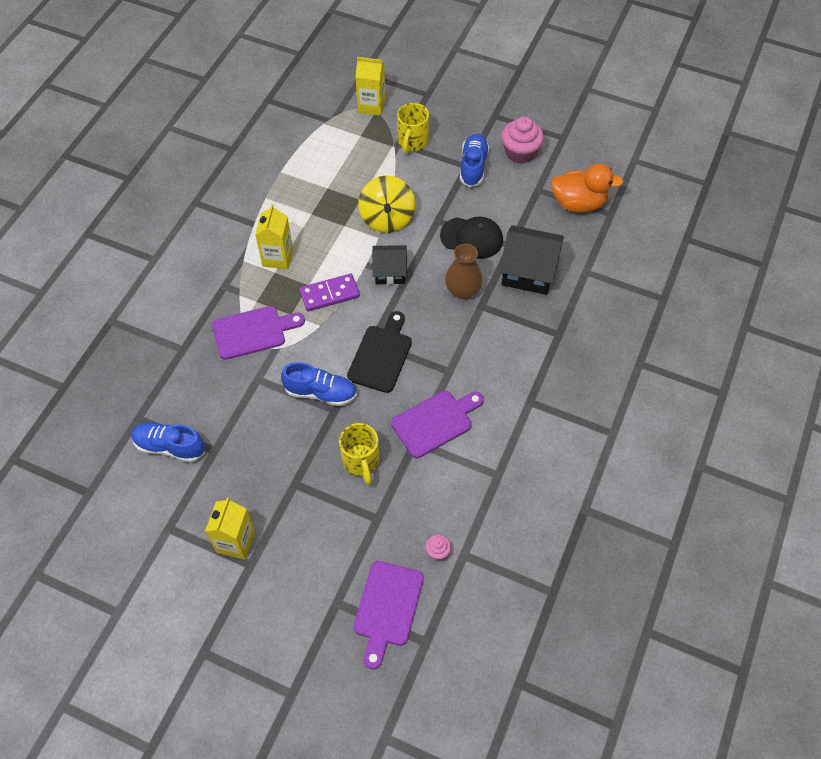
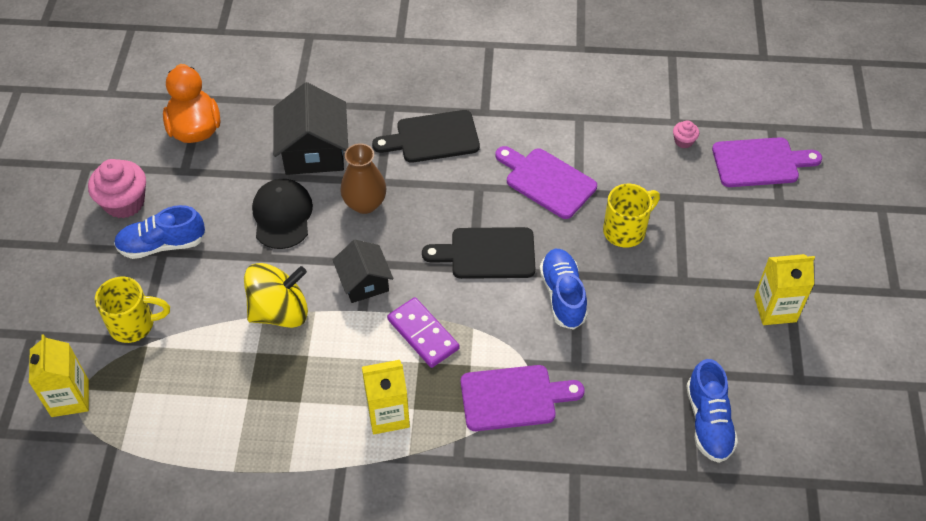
camera: 110 degrees left, 5 degrees down
(253, 332) = (513, 397): purple cutting board -> purple cutting board turned 120 degrees clockwise
(513, 354) = (433, 138): none -> black cutting board

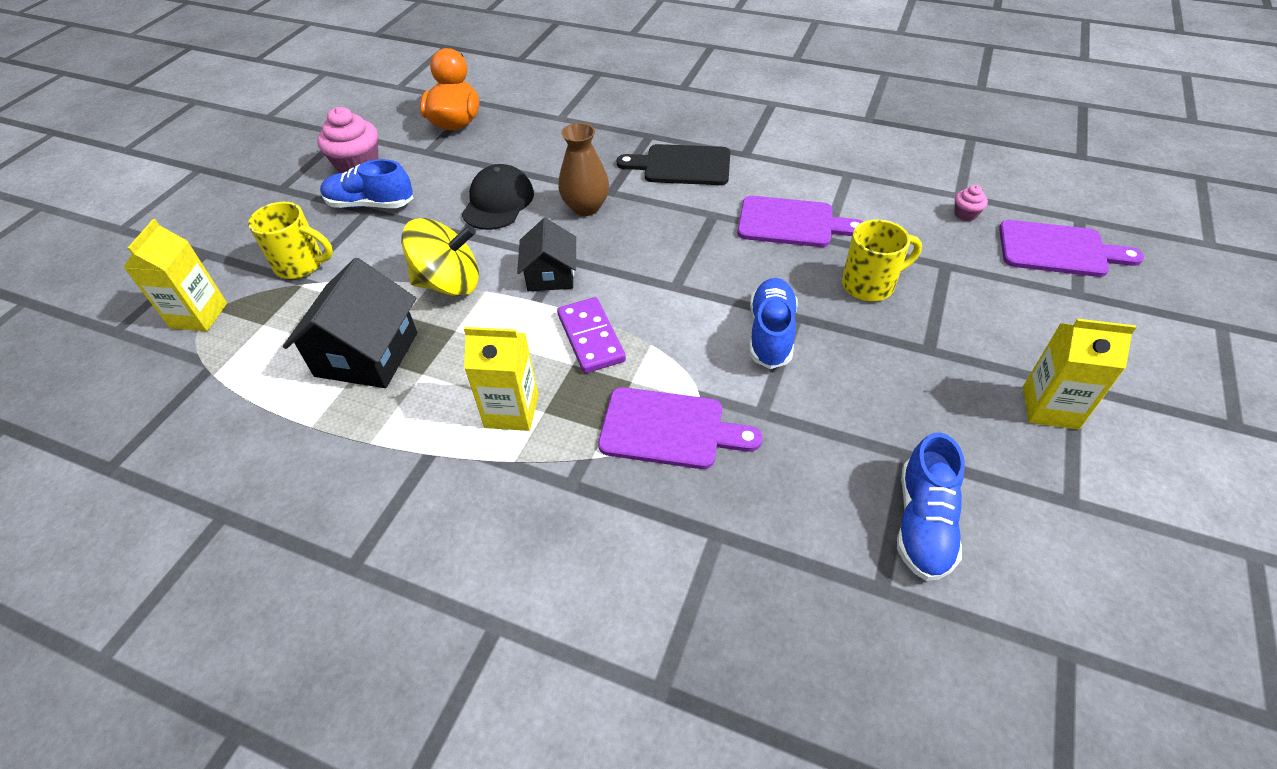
camera: 20 degrees right, 5 degrees down
(314, 151) = (557, 157): black house -> black house (367, 354)
(487, 254) = (697, 276): black cutting board -> none
(547, 181) = (791, 223): purple cutting board -> purple cutting board turned 135 degrees clockwise

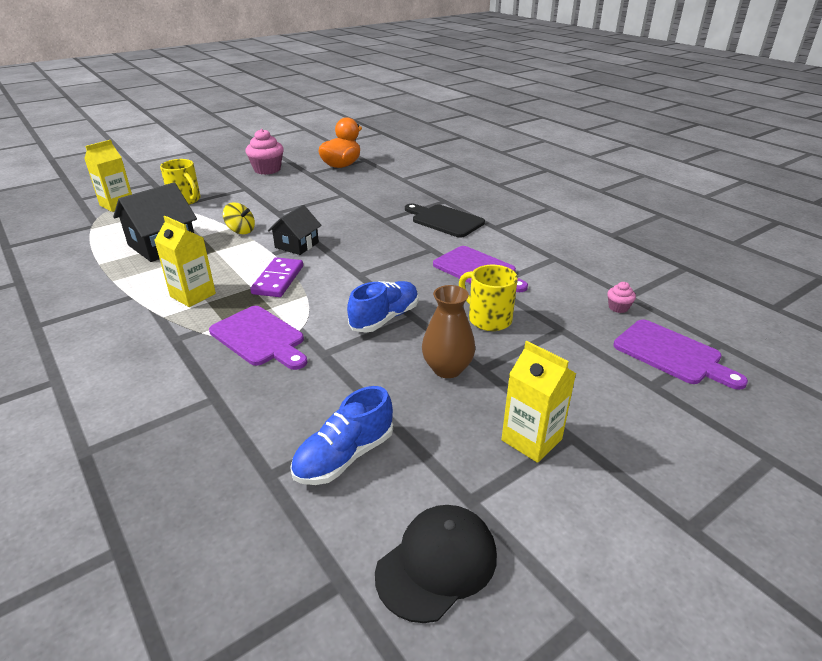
camera: 30 degrees right, 15 degrees down
(370, 204) = (250, 187): blue shoe -> none
(449, 283) = (241, 231): yellow spinning top -> yellow spinning top, size x0.59
(498, 202) = (315, 205): black cap -> black cap (437, 563)
(586, 207) = (359, 222): brown vase -> brown vase (447, 369)
(870, 285) = (488, 319): yellow mug -> yellow mug turned 150 degrees counterclockwise

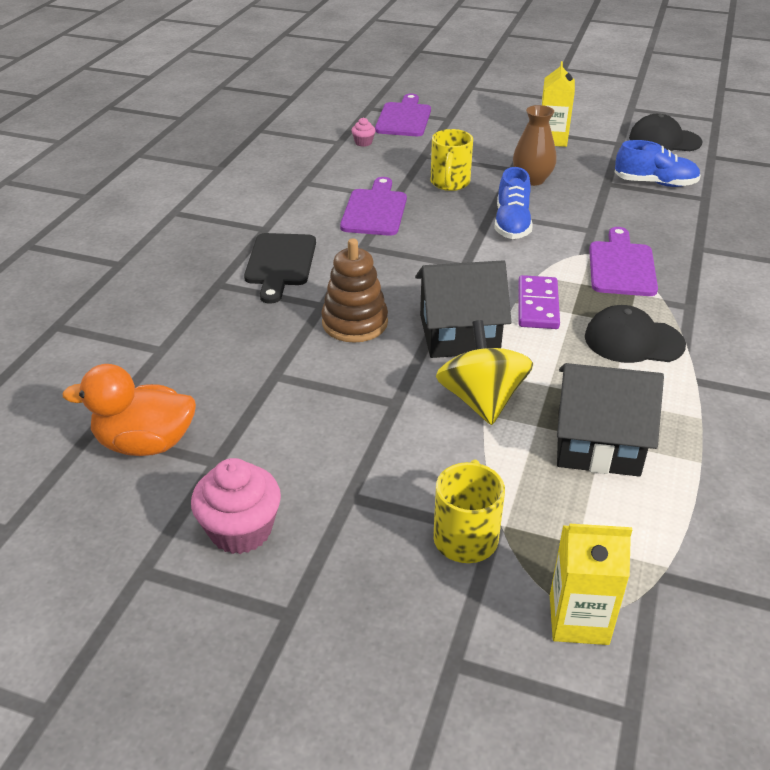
camera: 125 degrees left, 5 degrees up
(193, 295) = (633, 341): yellow carton -> black cap
(241, 231) = (481, 400): yellow spinning top -> yellow spinning top, size x1.70
(278, 280) = (537, 305): purple domino -> purple domino turned 60 degrees counterclockwise
(297, 245) = (459, 334): black house -> black house, size x1.58
(353, 222) = (355, 323): none -> brown stacking toy
(384, 318) = (512, 224): blue shoe -> blue shoe turned 90 degrees counterclockwise

